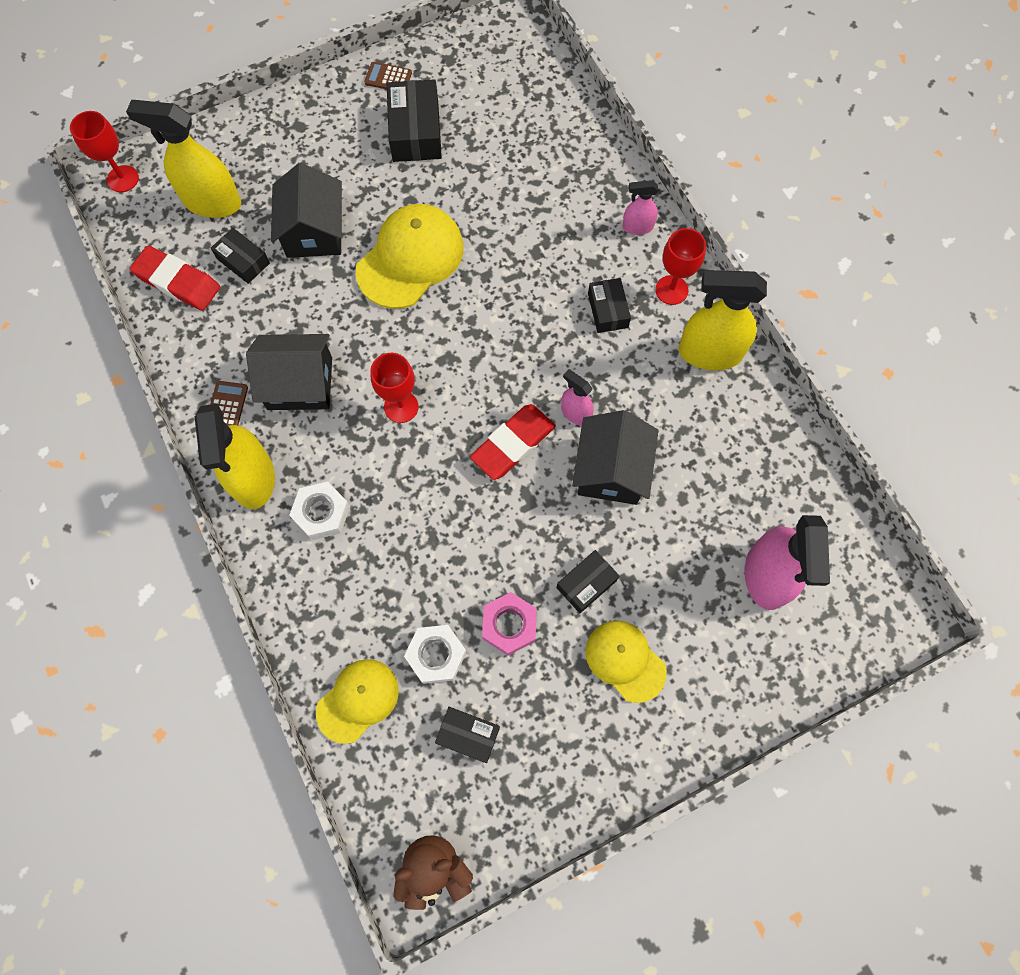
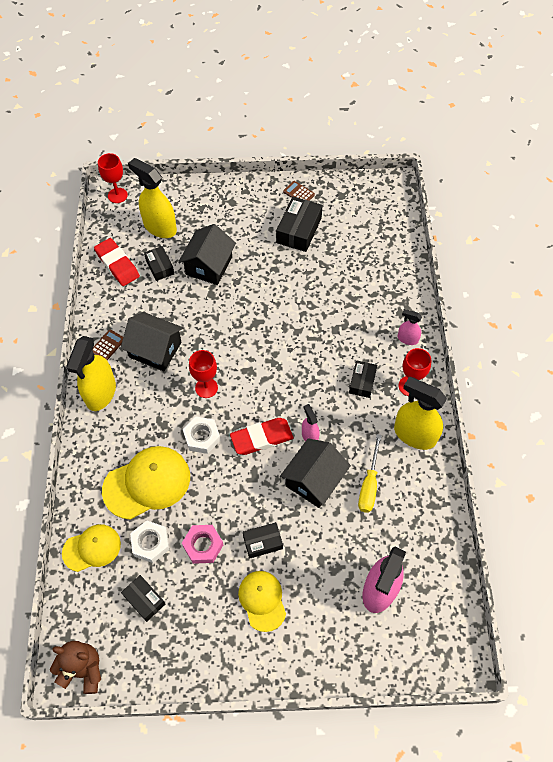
camera: 25 degrees right, 10 degrees down
(322, 513) = (128, 430): white nut -> white nut (202, 437)
(410, 259) = (257, 303): yellow cap -> yellow cap (147, 483)
(685, 444) = (369, 484): none -> yellow screwdriver

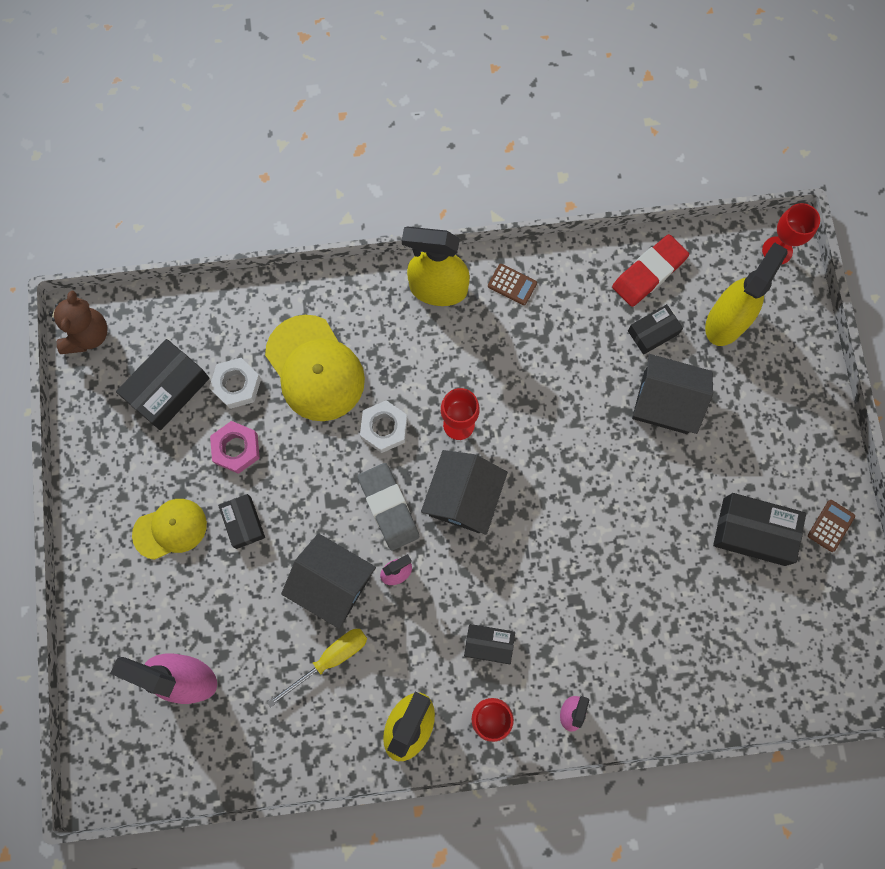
camera: 85 degrees right, 15 degrees up
(92, 548) = (227, 318): yellow cap -> none
(144, 600) = (167, 389): black box -> black box, size x1.65
(155, 350) = (512, 347): black house -> black house (463, 497)
(261, 438) = (389, 507): red eraser -> grey eraser
(369, 484) = (330, 659): yellow screwdriver -> yellow screwdriver turned 135 degrees clockwise

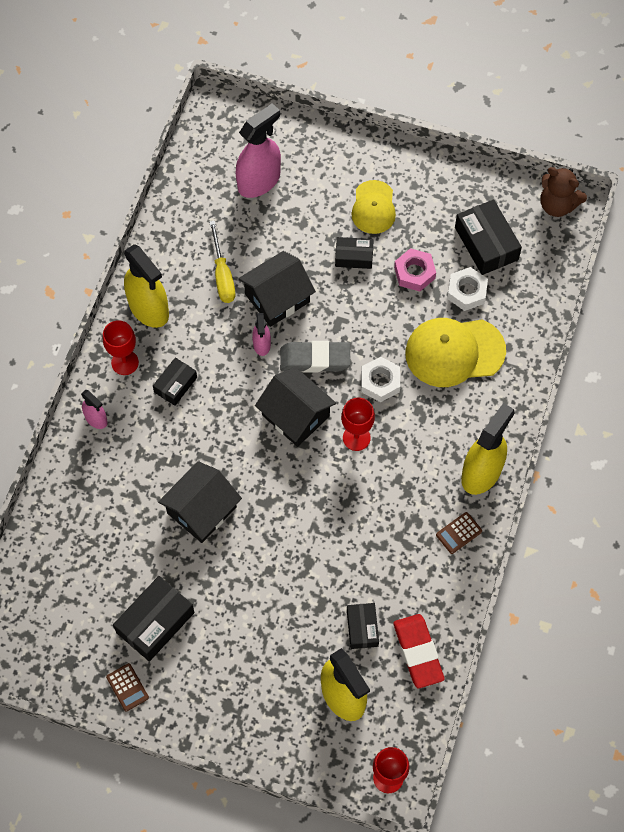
camera: 115 degrees right, 10 degrees down
(665, 402) = (297, 607): black house -> black house (202, 510)

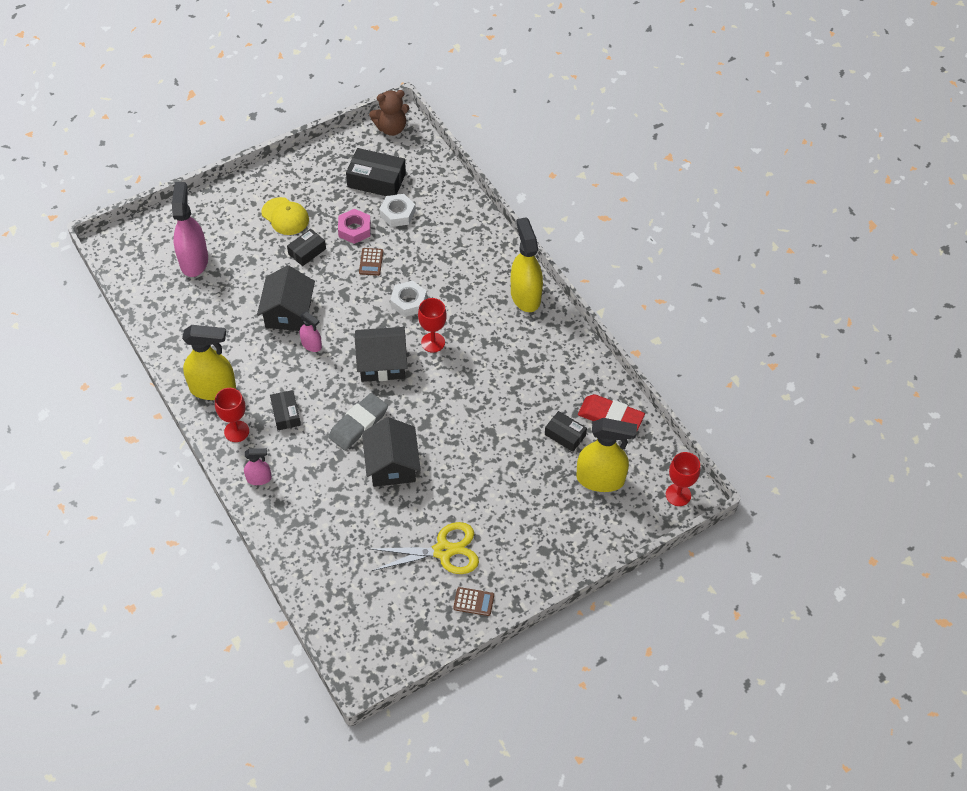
camera: 50 degrees left, 10 degrees down
(155, 622) = (444, 551): black box -> yellow scissors
(222, 275) = (237, 330): yellow screwdriver -> none
(315, 359) = (354, 324): grey eraser -> grey eraser (358, 424)
(454, 352) = (431, 249): yellow cap -> none
(459, 533) = (553, 337): brown calculator -> brown calculator (371, 262)

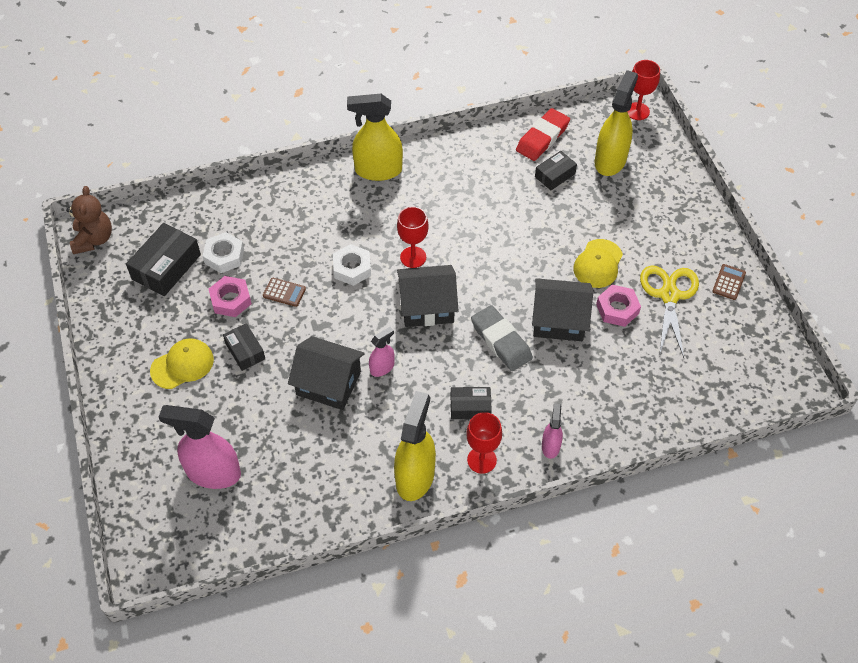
camera: 75 degrees left, 0 degrees up
(382, 363) = (427, 306): black house -> black house turned 75 degrees clockwise
(416, 509) = (617, 309): none -> pink nut
(465, 487) = (598, 264): none -> yellow cap

